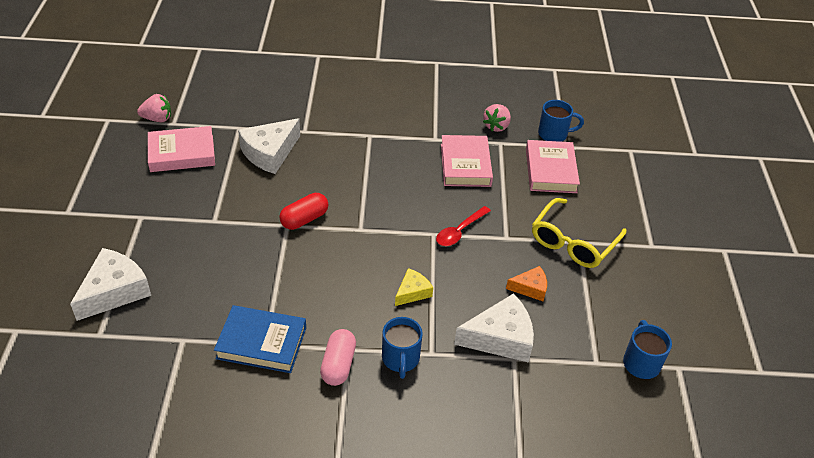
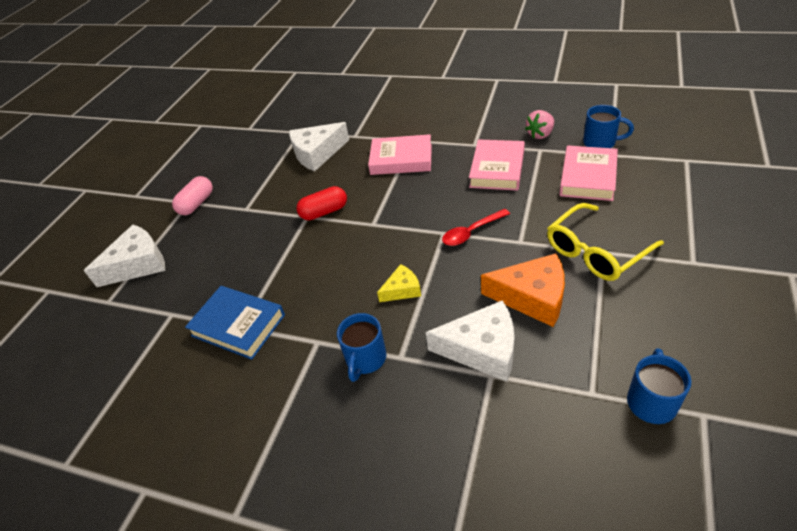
camera: 25 degrees right, 0 degrees up
(157, 119) = (238, 125): pink strawberry -> none
(182, 153) = (245, 152): pink book -> pink book (401, 159)
(338, 365) = (300, 357): pink capsule -> pink capsule (197, 204)
(530, 288) = (532, 297): orange cheese -> orange cheese, size x1.81

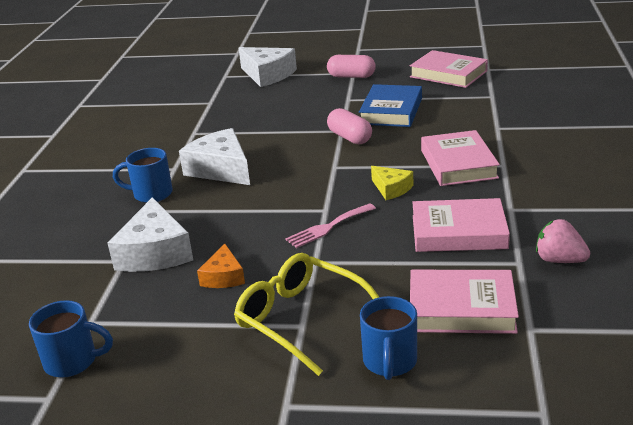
camera: 75 degrees right, 15 degrees down
(238, 325) = (196, 131): blue book -> blue book (391, 111)
(241, 148) = (448, 74): none -> pink book
(317, 153) = (453, 114): white cheese -> white cheese (221, 169)
(324, 212) = (349, 138): red capsule -> pink capsule
(402, 289) = (236, 198): yellow cheese -> yellow cheese (391, 189)
(471, 232) = (328, 227): red spoon -> pink fork
(532, 297) = (223, 277): orange cheese -> orange cheese, size x0.55
(600, 143) = (560, 318): blue mug -> blue mug (389, 362)

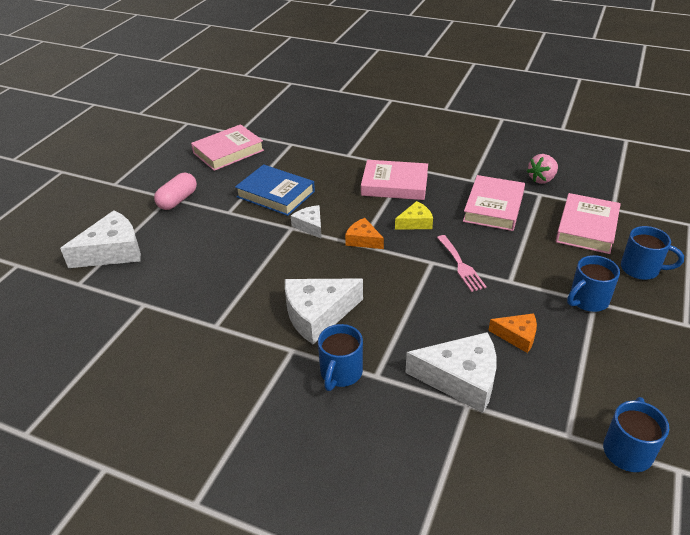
camera: 75 degrees left, 10 degrees up
(302, 320) = (587, 300): yellow glasses -> blue mug
(342, 167) = (363, 240): none -> orange cheese
(349, 138) = (310, 226): pink capsule -> white cheese

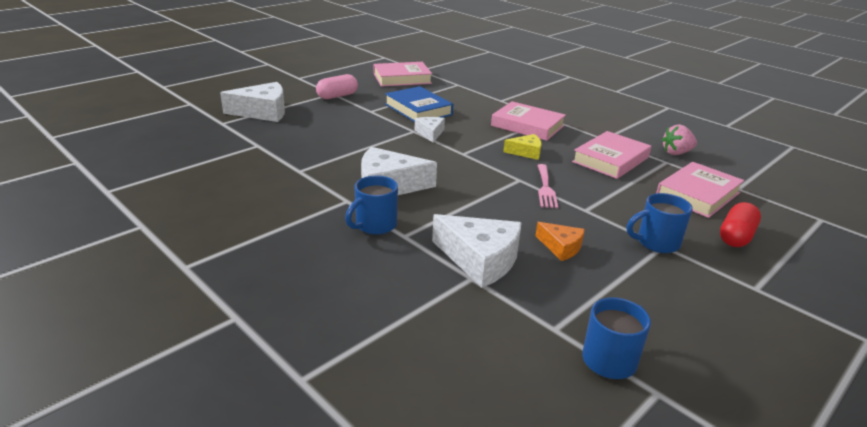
camera: 20 degrees right, 10 degrees down
(363, 240) = (468, 152): orange cheese -> none
(641, 269) = (736, 236): blue mug -> red capsule

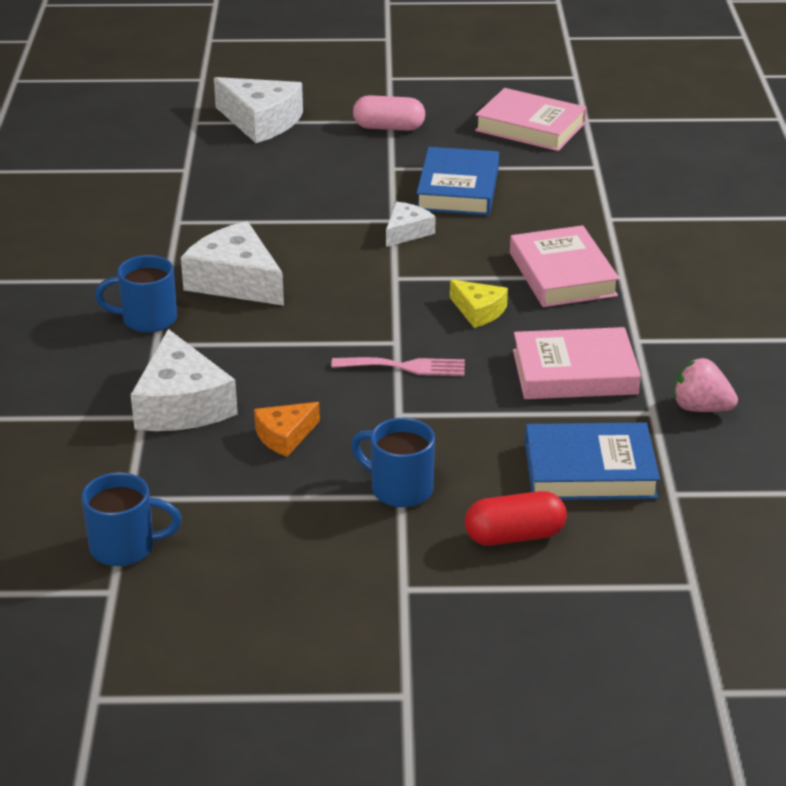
camera: 45 degrees right, 5 degrees up
(545, 188) = (405, 367): pink fork -> pink fork turned 135 degrees counterclockwise
(561, 247) = (284, 436): orange cheese -> orange cheese turned 60 degrees clockwise
(697, 194) = (589, 470): pink book -> blue book

